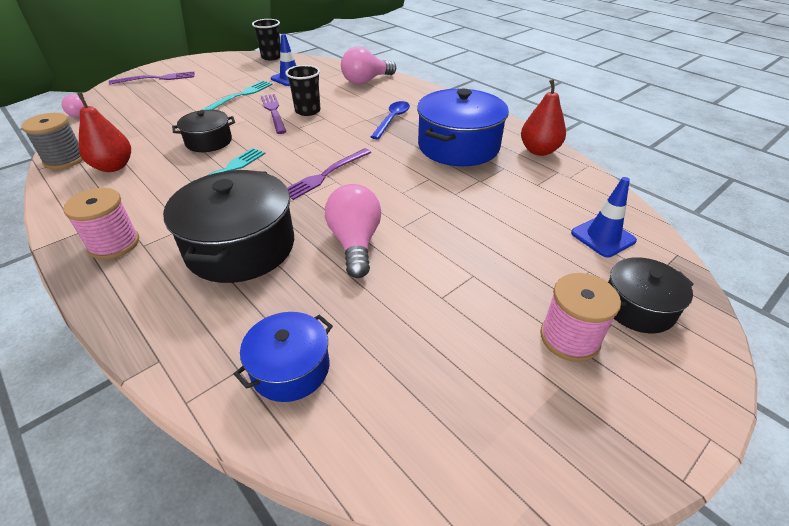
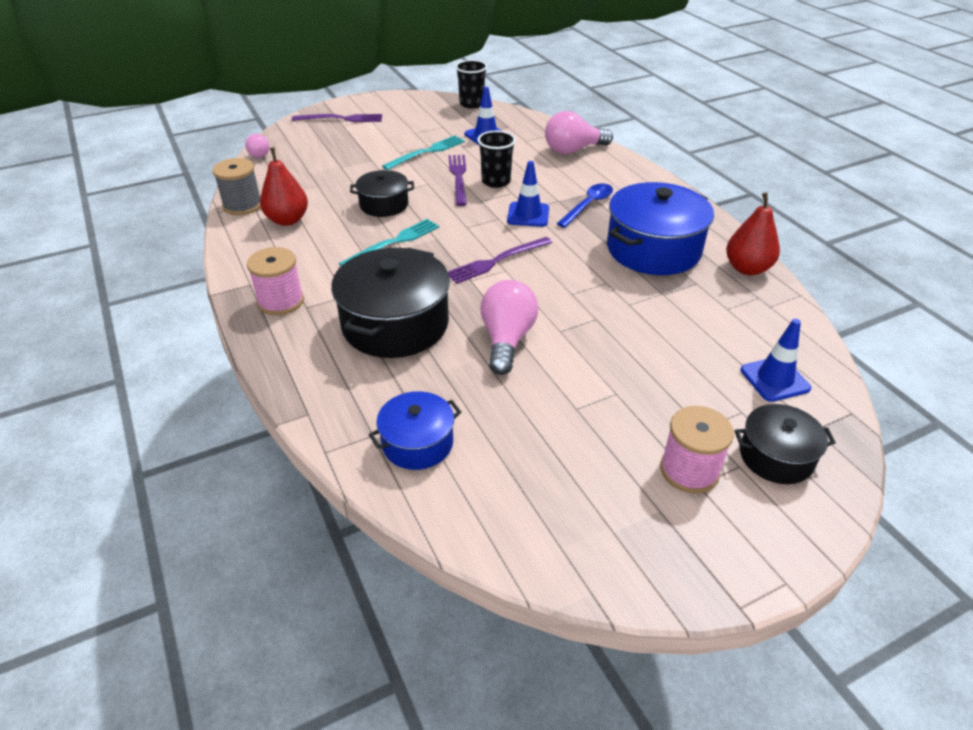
camera: 15 degrees right, 0 degrees up
(343, 133) = (528, 215): none -> blue traffic cone

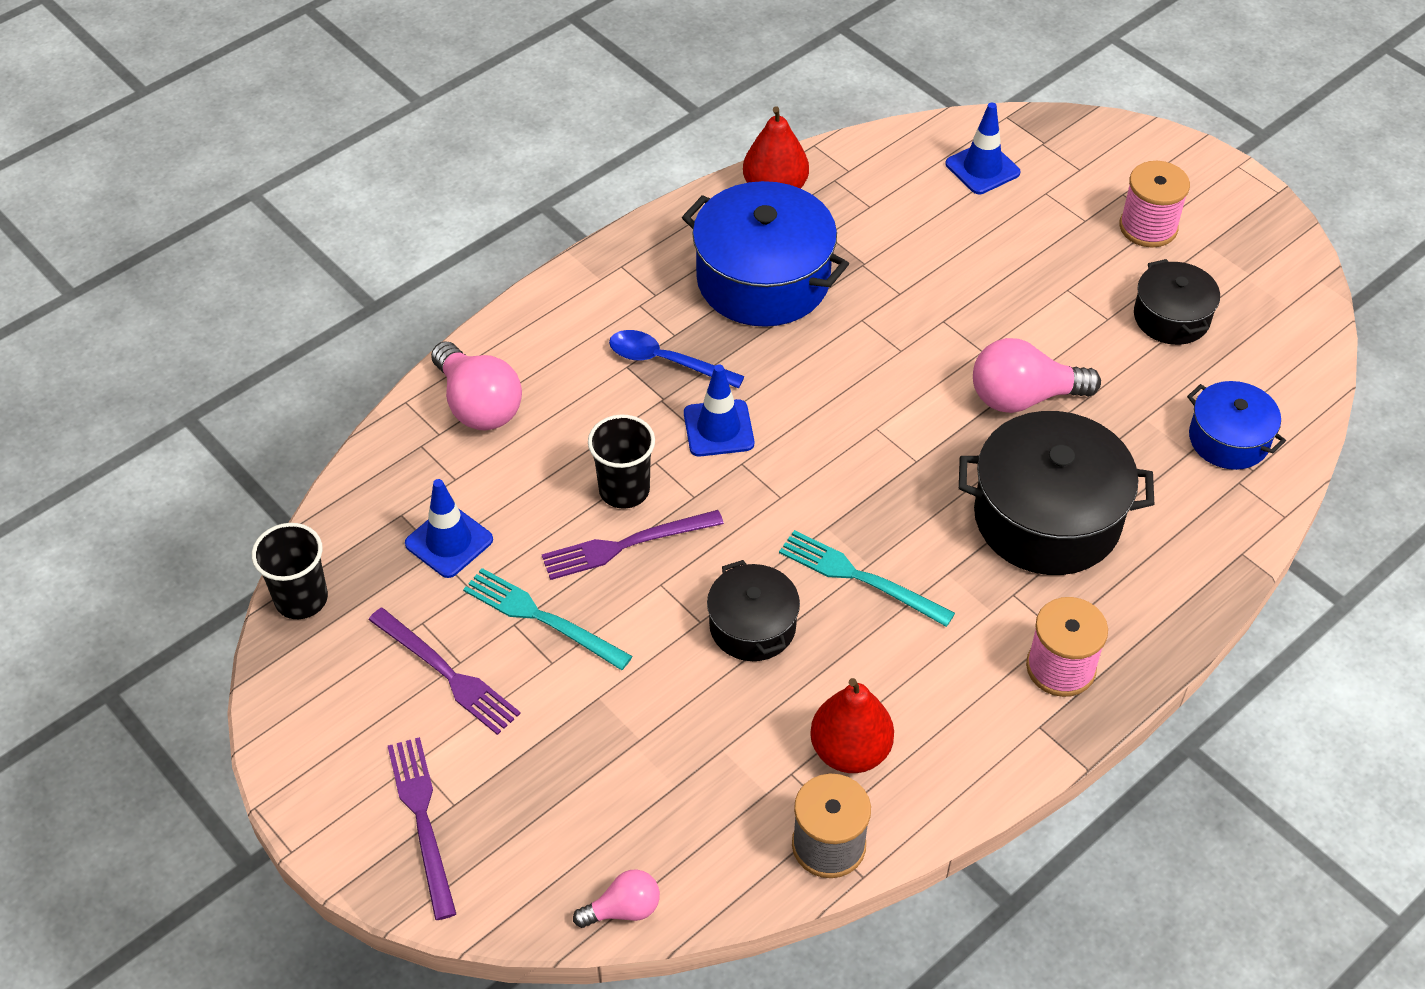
camera: 105 degrees left, 10 degrees up
(497, 261) = (858, 441): purple fork -> purple fork (447, 673)
(776, 456) = (1097, 169): black pot -> black pot (1171, 317)

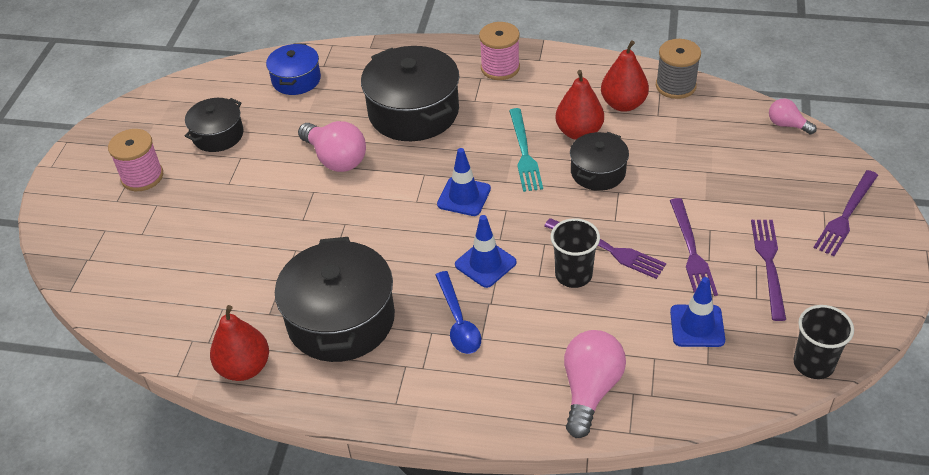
camera: 125 degrees left, 5 degrees down
(541, 618) = (691, 251): turquoise fork -> purple fork
(763, 279) = (341, 319): blue pot -> black pot
(843, 660) = (579, 132): none -> red pear
(982, 168) = (138, 274): blue traffic cone -> blue traffic cone (464, 197)

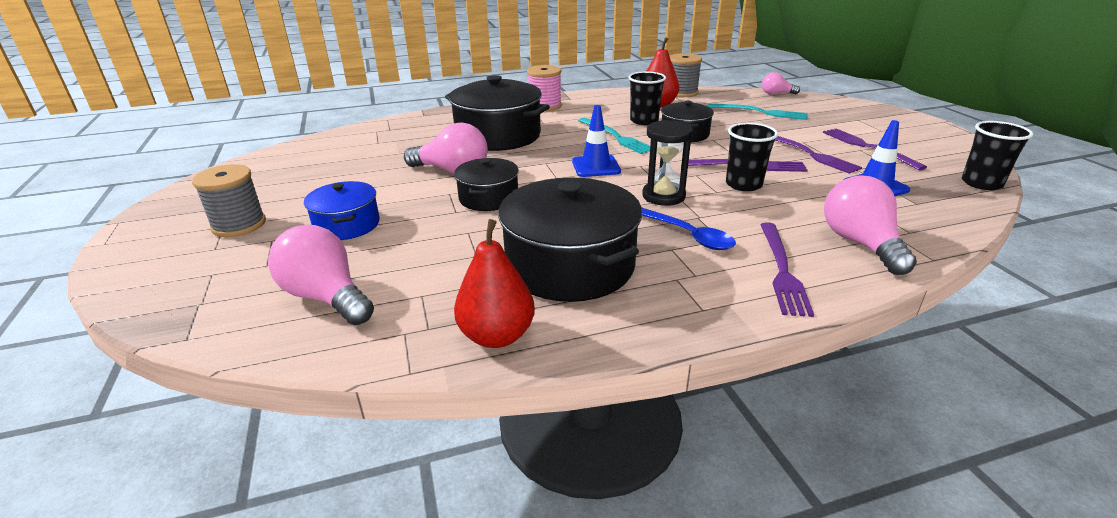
camera: 30 degrees left, 15 degrees down
(142, 177) = (239, 225): pink spool -> grey spool
(163, 285) = (326, 297): none -> pink light bulb
(218, 135) = (312, 182): black pot -> black pot (488, 198)
(296, 80) = (369, 140): blue pot -> blue pot (347, 225)
(485, 263) = (663, 196): blue traffic cone -> black hourglass
(579, 132) = (644, 121): red pear -> black cup
(724, 158) = (760, 112): none -> turquoise fork
(846, 215) = (874, 118): purple fork -> purple fork (782, 270)

